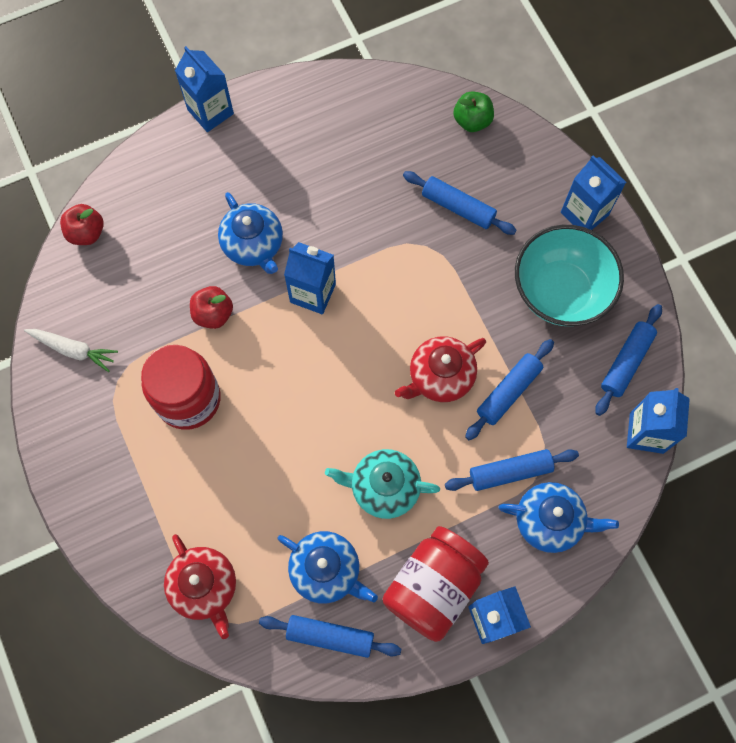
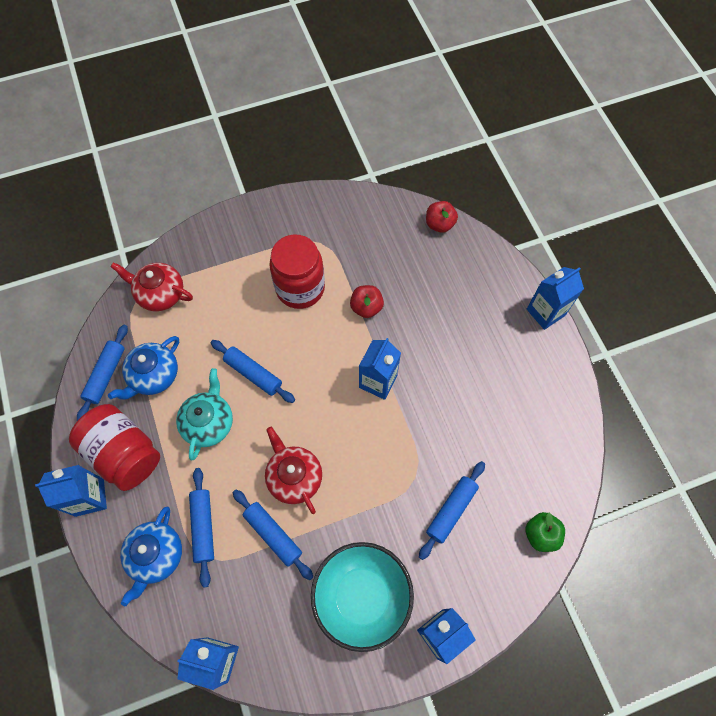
camera: 95 degrees right, 5 degrees down
(73, 350) = (347, 216): white carrot -> none
(204, 587) = (160, 294): red teapot -> red teapot turned 45 degrees clockwise
(253, 245) = (423, 339): blue teapot -> none
(626, 362) = (286, 651): blue rolling pin -> blue rolling pin (253, 374)

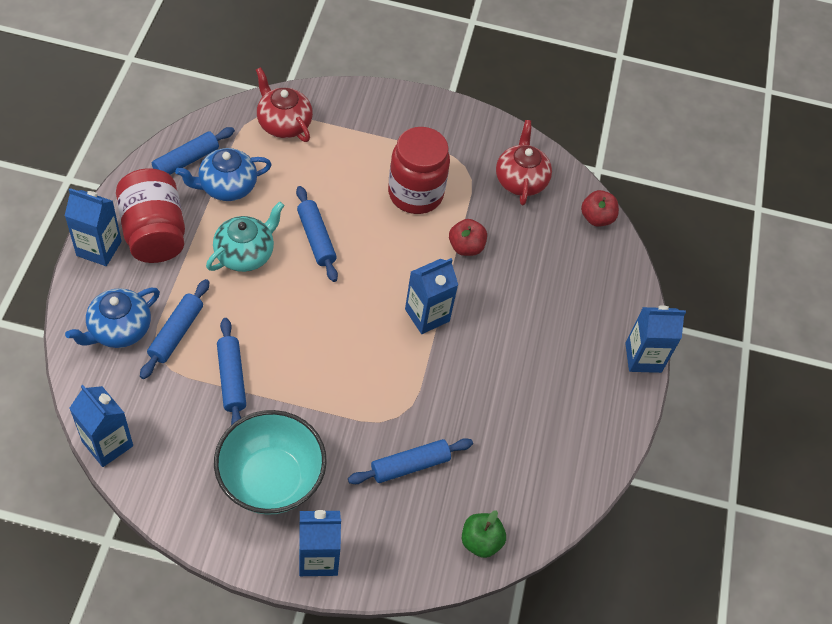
camera: 25 degrees right, 10 degrees down
(294, 477) = (287, 345): red teapot -> red teapot (520, 180)

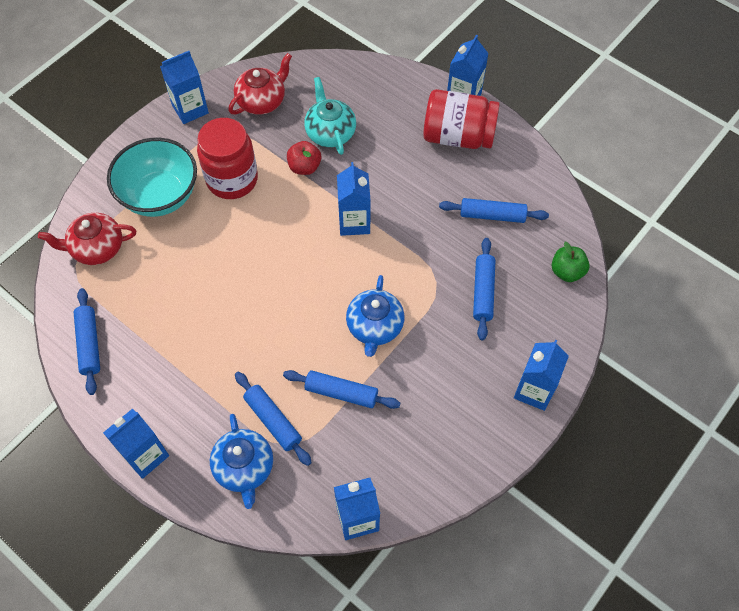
camera: 55 degrees left, 5 degrees up
(154, 232) = (154, 401): red jar -> red jar (458, 136)
(227, 186) = (139, 321): blue teapot -> blue teapot (374, 327)
(245, 254) = (220, 333): turquoise teapot -> turquoise teapot (330, 132)
(271, 480) = (451, 398): turquoise bowl -> turquoise bowl (160, 196)
(316, 238) = (235, 272): blue rolling pin -> blue rolling pin (492, 215)
(474, 127) = (190, 109): none -> blue carton
(520, 180) = (262, 101): red teapot -> red teapot turned 105 degrees clockwise
(596, 218) = (326, 68): red apple -> none

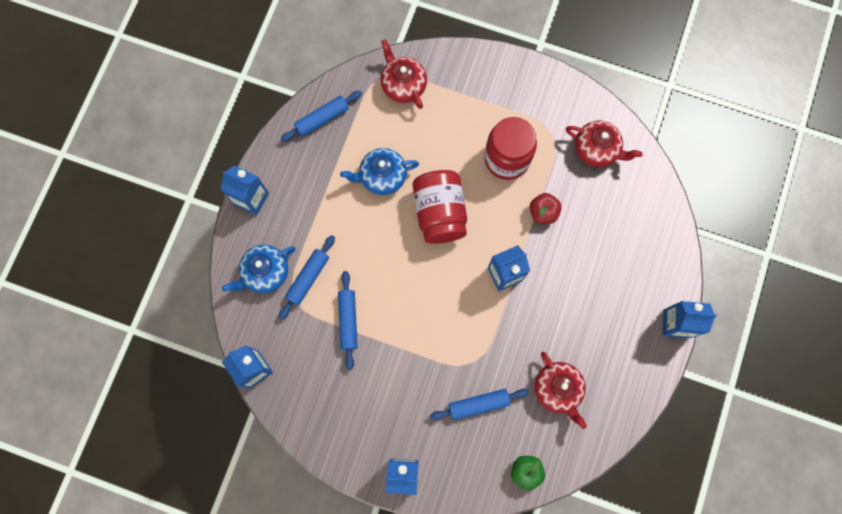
camera: 70 degrees right, 15 degrees up
(160, 196) = (468, 110): turquoise bowl -> none
(190, 109) = (563, 95): blue carton -> none
(330, 132) = (587, 220): turquoise teapot -> none
(374, 327) = (413, 326): blue teapot -> blue teapot (382, 176)
(458, 136) = (630, 332): red jar -> red jar (439, 213)
(492, 215) = (557, 389): blue rolling pin -> red teapot

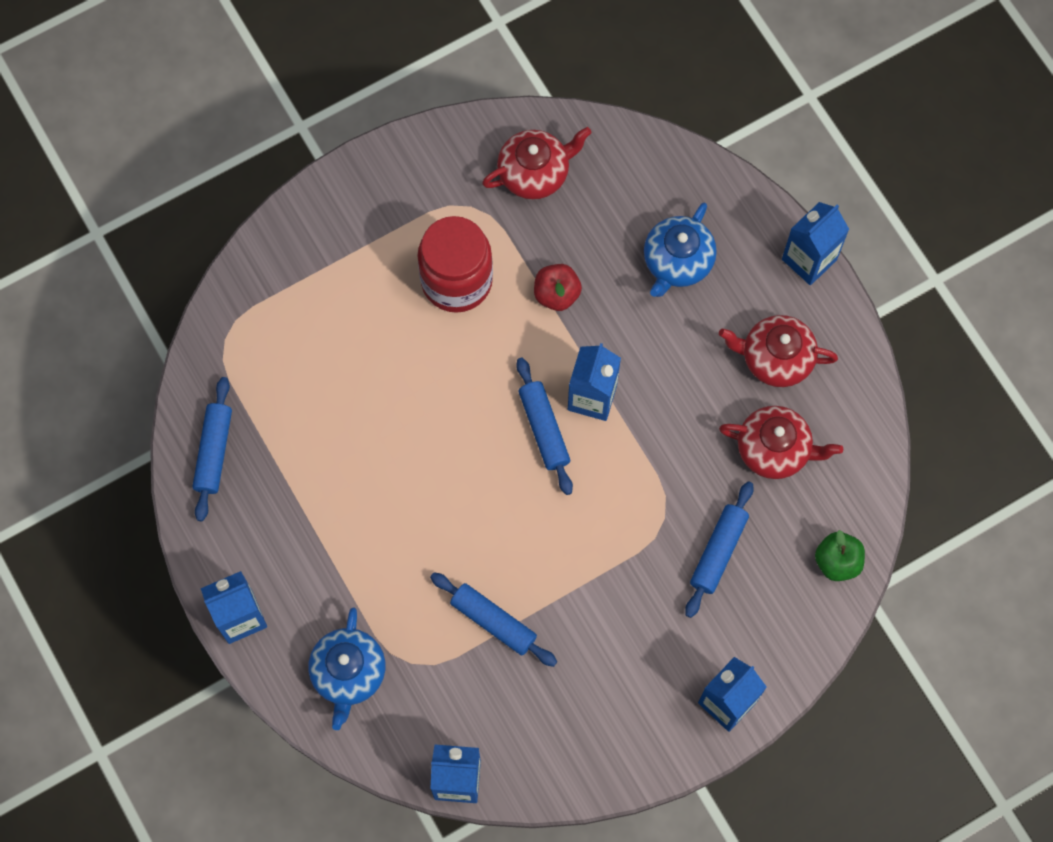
camera: 50 degrees left, 5 degrees down
(308, 278) = (400, 628): blue rolling pin -> blue rolling pin (543, 429)
(382, 176) = (350, 440): blue teapot -> blue teapot (677, 262)
(403, 85) = (258, 323): red teapot -> red teapot (775, 358)
(439, 213) = (454, 410): red jar -> none

